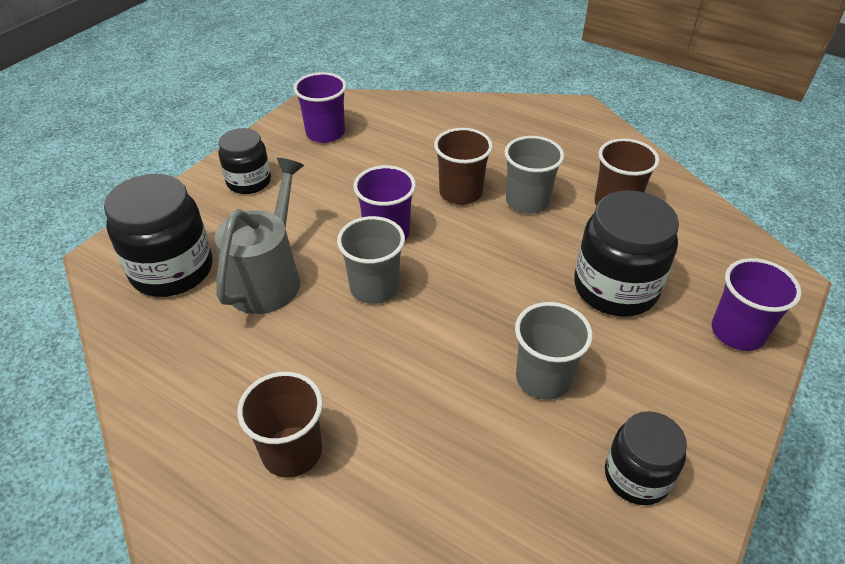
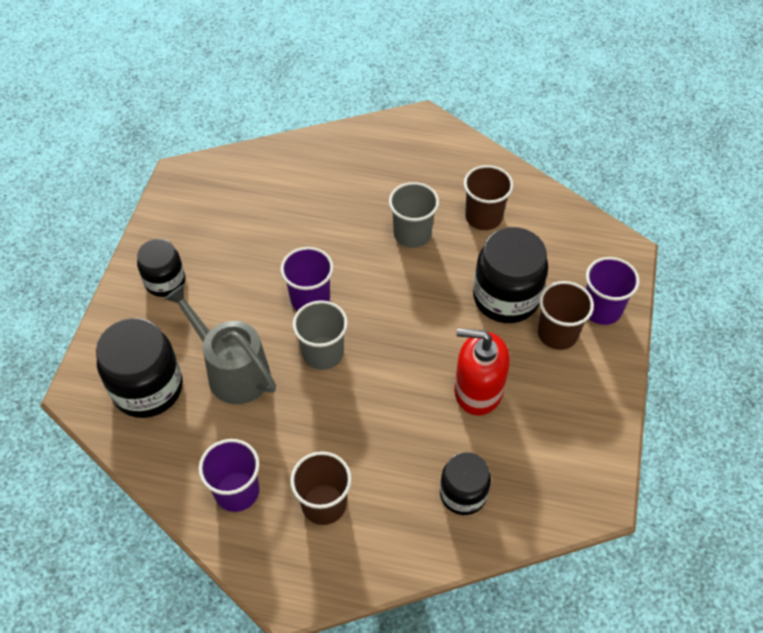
camera: 20 degrees left, 10 degrees up
(268, 278) = (232, 371): grey watering can -> grey watering can turned 45 degrees counterclockwise
(325, 133) = (207, 208): purple cup -> purple cup (237, 491)
(460, 193) = (354, 241): brown cup -> brown cup (557, 334)
(543, 378) = (478, 390): grey cup -> red soap dispenser
(636, 476) = (562, 443): black jar -> black jar (463, 494)

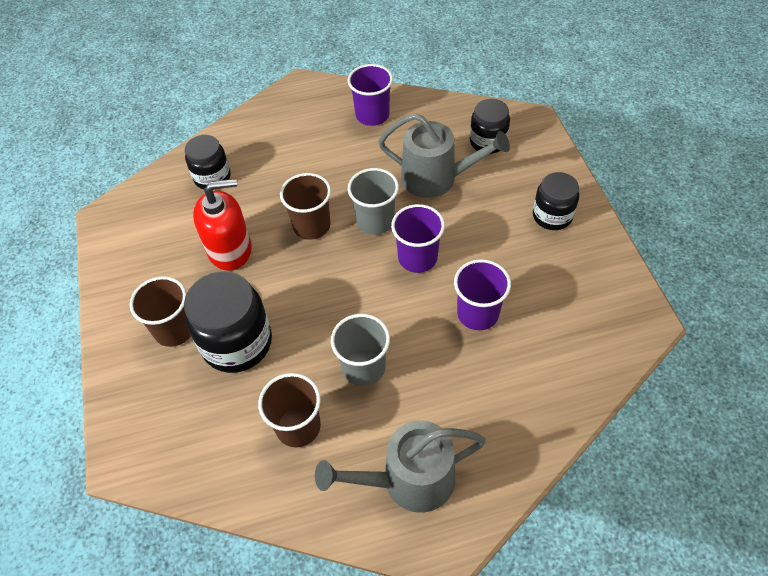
camera: 155 degrees right, 0 degrees up
(147, 388) = (487, 142): black jar -> black jar, size x0.62
(324, 504) = (308, 132): brown cup -> brown cup (311, 226)
(423, 156) = (409, 480): none -> grey watering can
(601, 309) = (136, 375): purple cup -> purple cup (477, 313)

